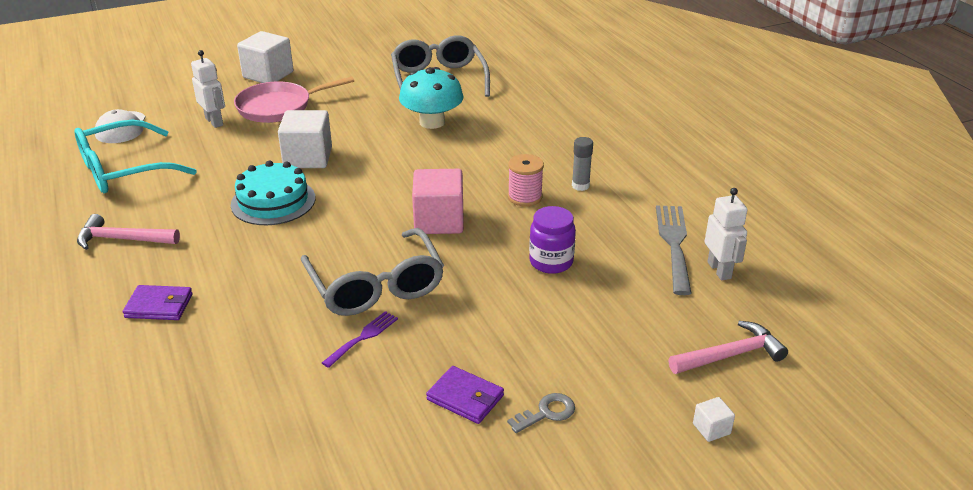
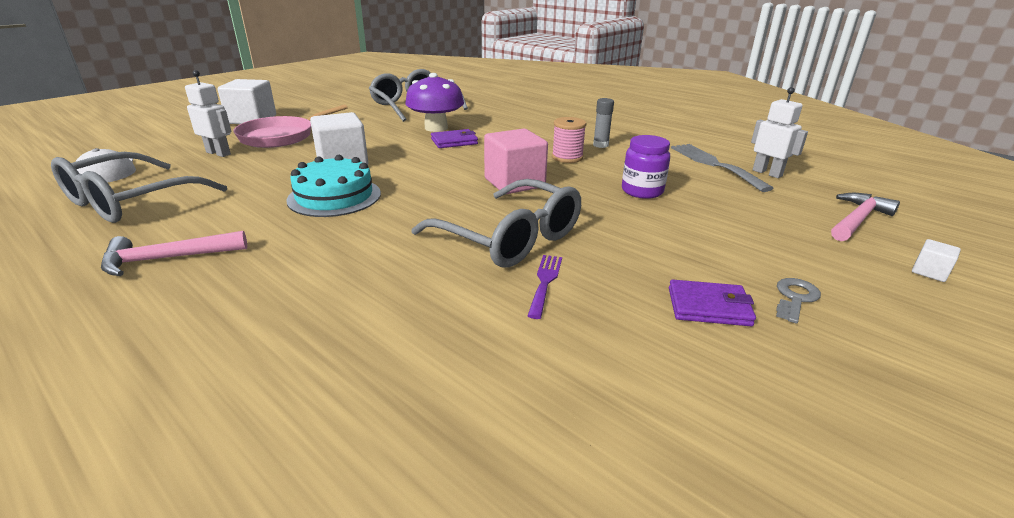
camera: 25 degrees left, 5 degrees down
(124, 170) = (131, 201): turquoise glasses -> grey glasses
(159, 306) = (266, 311): purple wallet -> purple wallet (454, 141)
(432, 122) = (436, 128): turquoise mushroom -> purple mushroom

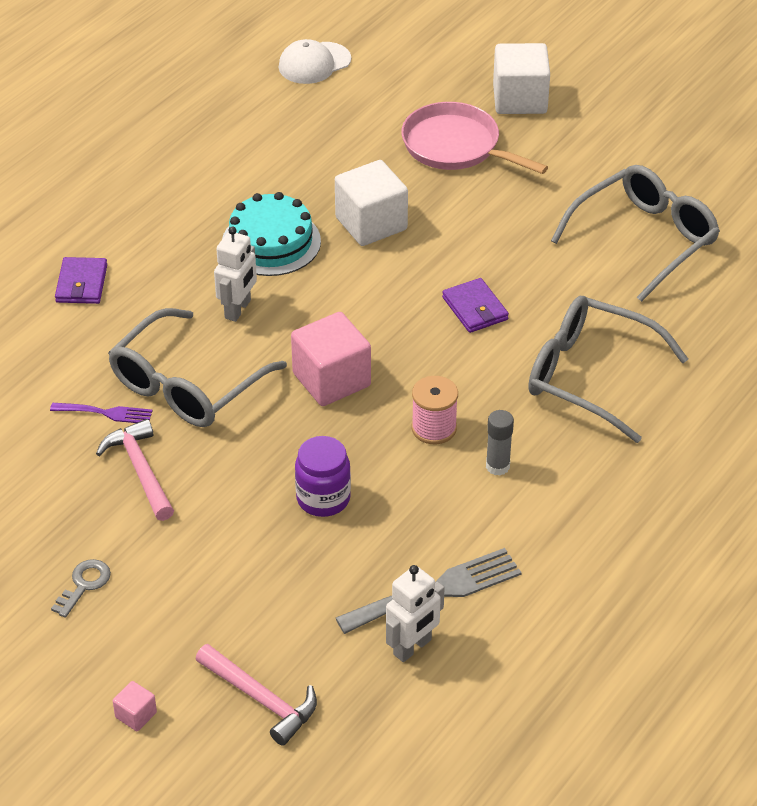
camera: 85 degrees right, 15 degrees up
(131, 201) = (242, 112): grey glasses -> grey glasses (590, 376)
(167, 259) = (134, 181): pink hammer -> pink hammer (140, 470)
(218, 153) = (383, 118): white robot -> white robot (238, 309)
(436, 128) = (533, 281): purple mushroom -> none
(708, 307) = (69, 520): purple wallet -> purple wallet (81, 284)
(795, 298) = (84, 585): grey key -> grey key turned 90 degrees counterclockwise
(929, 272) = (136, 715): white cube -> pink cube

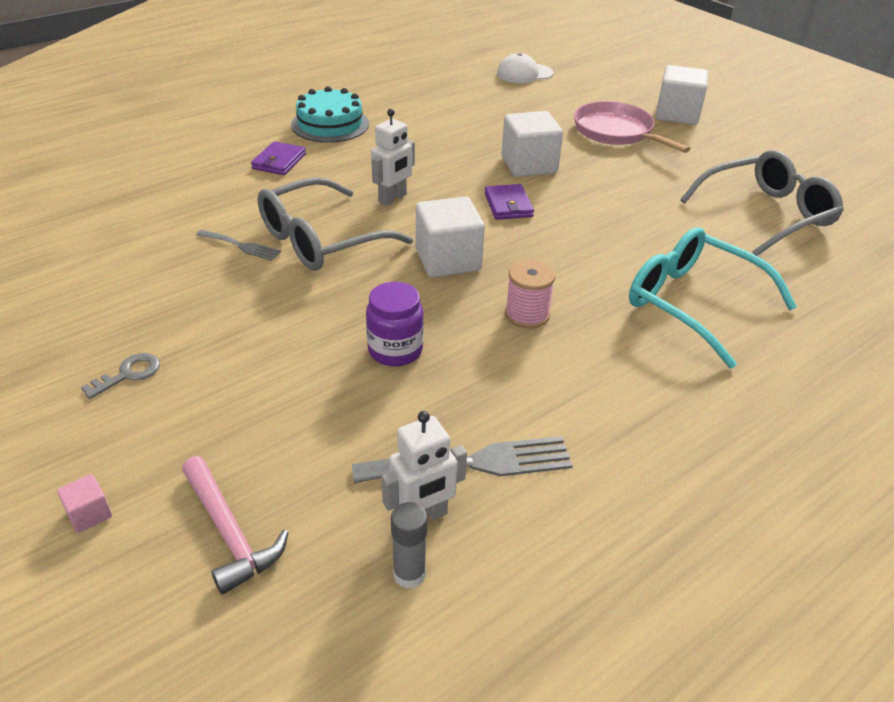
camera: 15 degrees right, 5 degrees down
(106, 413) = (241, 246): purple fork -> grey fork
(140, 470) = (242, 292): pink hammer -> none
(271, 242) = (442, 162): turquoise cake -> turquoise cake (330, 124)
(331, 380) = (448, 260): pink cube -> white cube
(475, 308) = (597, 234): purple wallet -> purple wallet (508, 205)
(497, 466) = (579, 359): grey glue stick -> grey glue stick (409, 574)
(590, 376) = (693, 303): grey glasses -> turquoise glasses

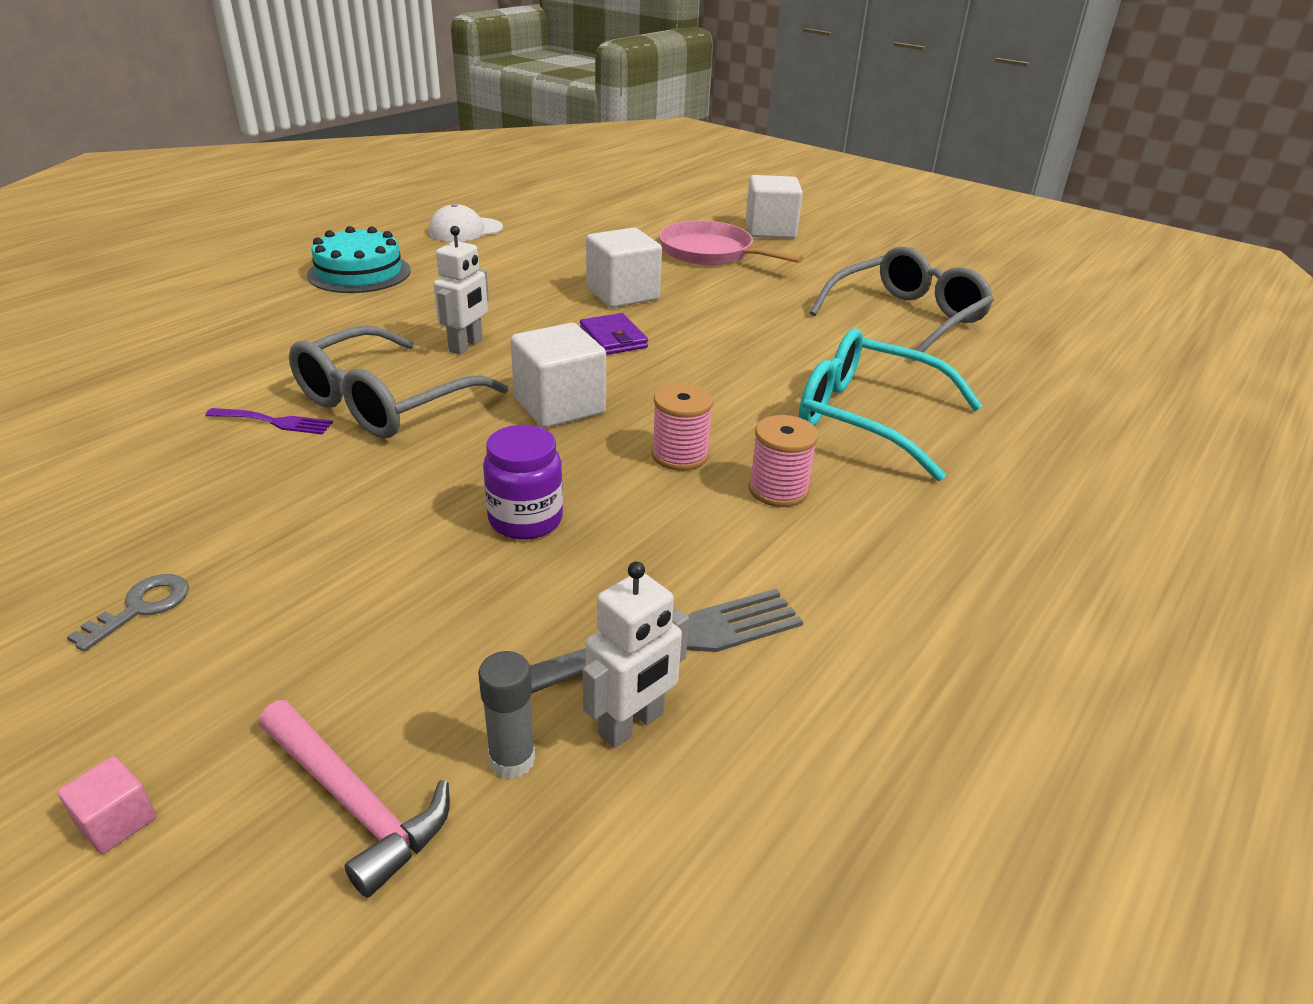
camera: 15 degrees left, 5 degrees down
(241, 246) = (275, 422): grey fork -> purple fork
(279, 161) = (302, 319): purple wallet -> none
(409, 574) = (638, 805): grey glue stick -> grey glue stick (512, 759)
(524, 74) = (583, 203): white cap -> white cap (465, 230)
(594, 356) = (778, 490): none -> pink spool

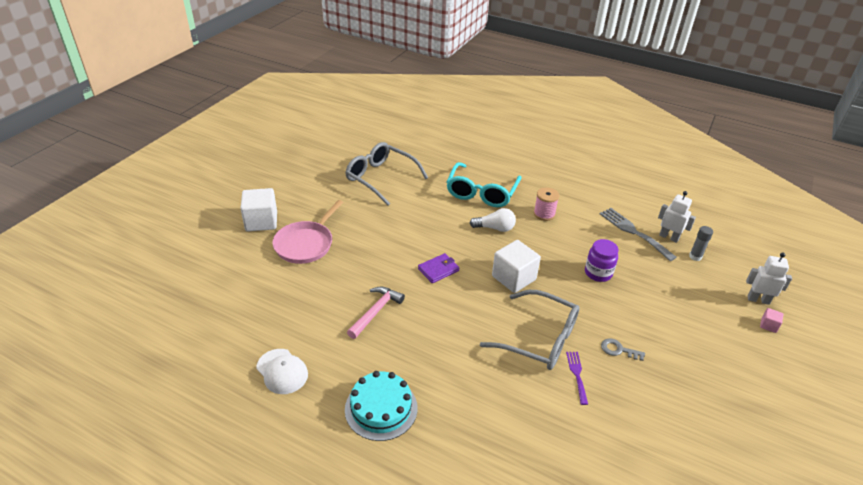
camera: 100 degrees left, 5 degrees up
(141, 608) = (706, 361): grey key -> grey key (618, 350)
(355, 803) = (728, 282): pink hammer -> pink hammer (376, 311)
(466, 345) = (468, 324): white robot -> white robot (758, 300)
(622, 294) = (380, 273): white cube -> none
(679, 455) = (534, 239): pink spool -> none
(728, 412) = (495, 228): none -> white light bulb

